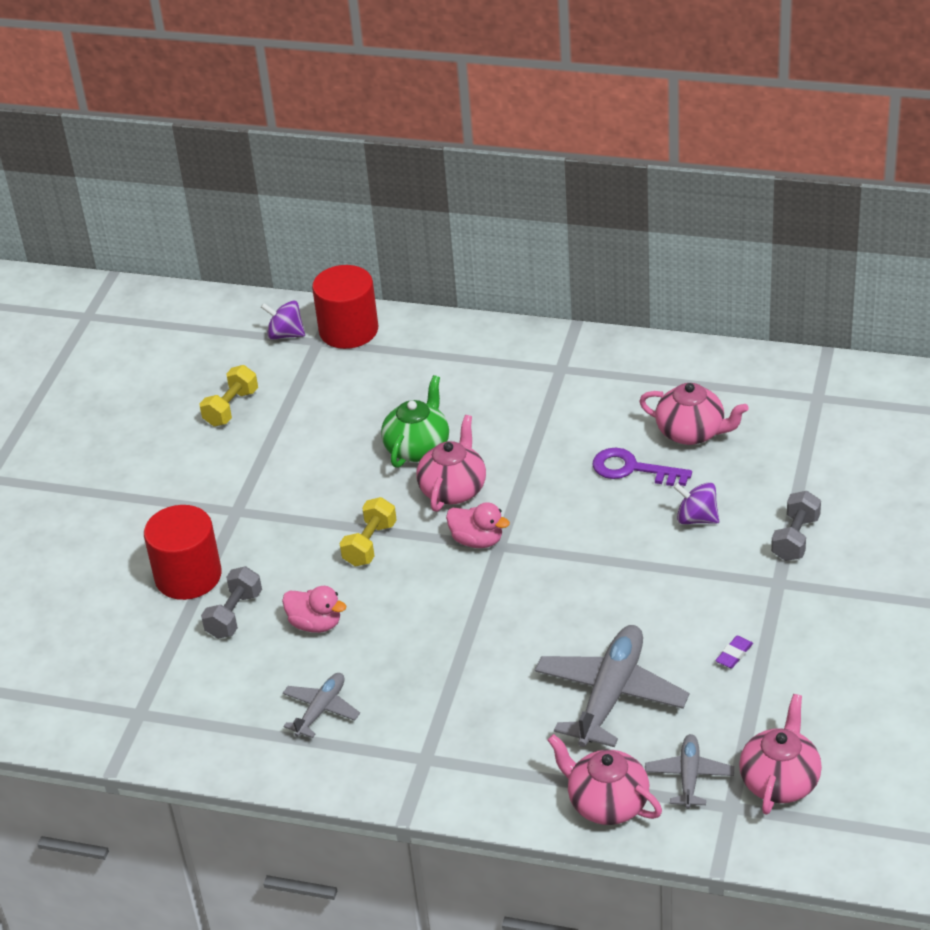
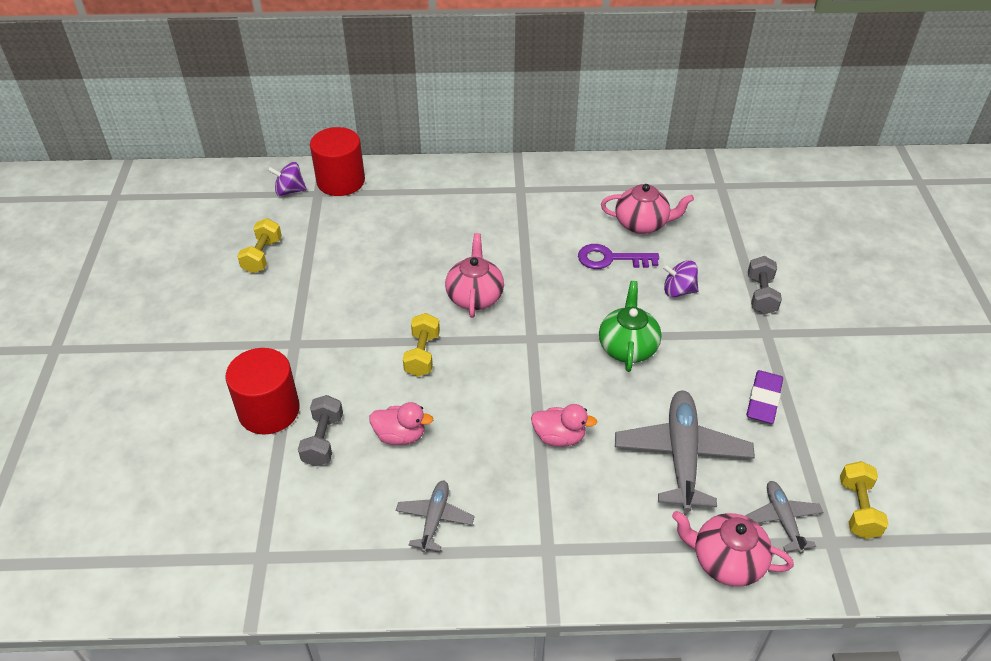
camera: 20 degrees left, 5 degrees up
(417, 448) = (432, 266): green teapot -> green teapot (627, 347)
(477, 540) = (512, 337): pink duck -> pink duck (559, 437)
(734, 654) = (763, 400): purple eraser -> purple eraser, size x1.81
(780, 781) = (858, 509): pink teapot -> yellow dumbbell

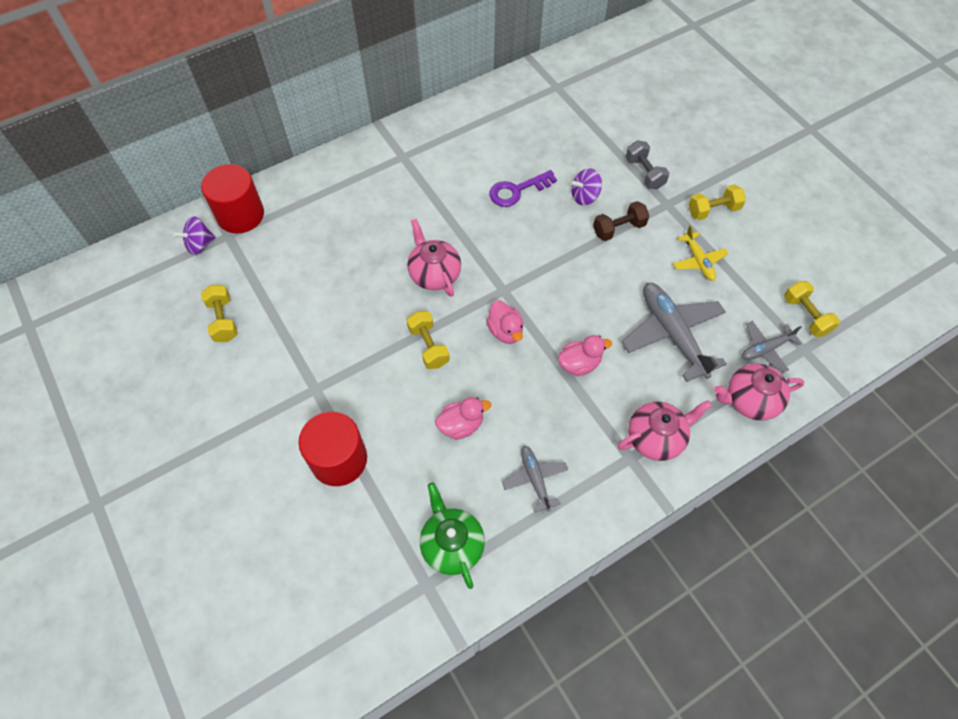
camera: 30 degrees left, 15 degrees up
(323, 440) = (403, 461): grey dumbbell -> none
(506, 374) = (505, 331): none -> pink duck
(627, 347) = (579, 263): green teapot -> green teapot (452, 544)
(642, 224) = (520, 148): pink teapot -> pink teapot (656, 437)
(694, 334) = (618, 229): none -> brown dumbbell
(763, 400) = (698, 261): purple eraser -> yellow plane
(782, 519) = (765, 349): grey plane -> grey plane turned 75 degrees counterclockwise
(816, 359) = (713, 210): none -> yellow dumbbell

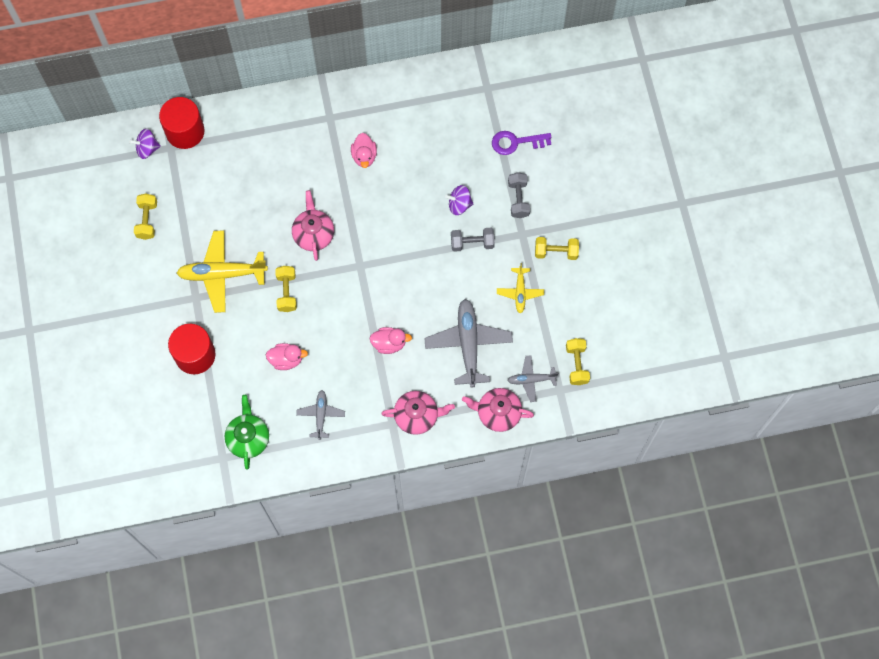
camera: 20 degrees right, 10 degrees up
(339, 351) = (222, 274): none -> yellow plane
(505, 331) = (347, 299): pink duck -> pink duck (364, 156)
(517, 191) = (407, 181): purple key -> purple key (516, 142)
(618, 229) = (472, 243): brown dumbbell -> grey dumbbell

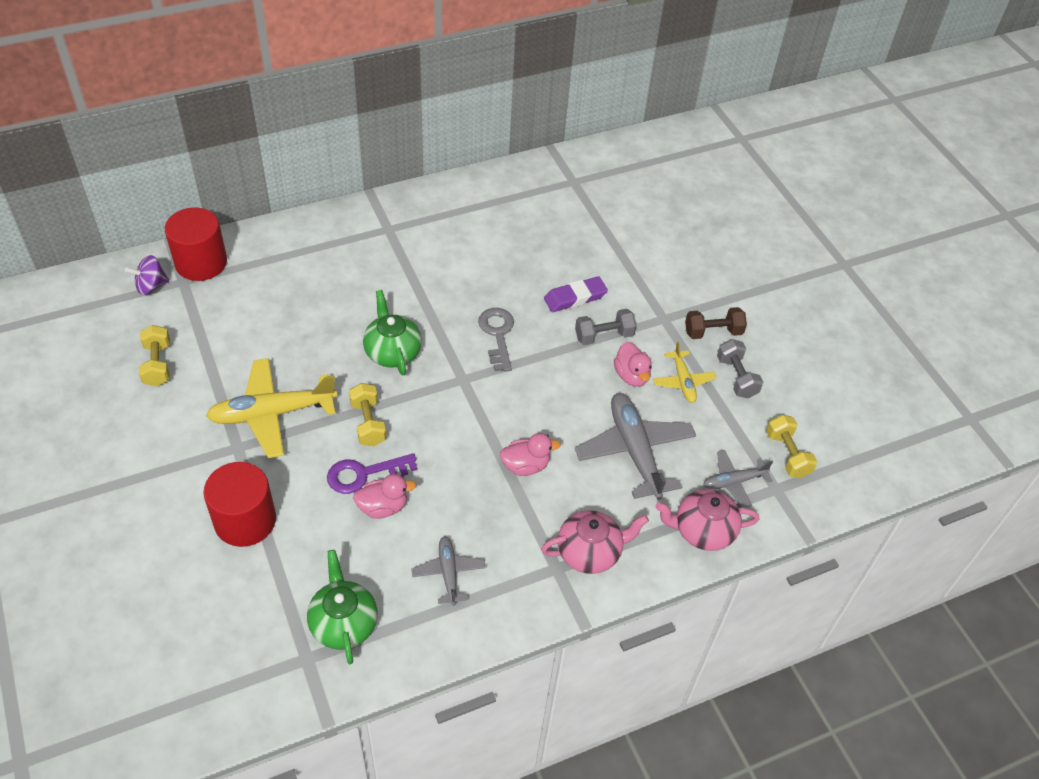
camera: 15 degrees left, 20 degrees down
(313, 234) = (392, 352): pink teapot -> green teapot
(364, 156) = (441, 262): pink duck -> pink duck (631, 376)
(393, 230) = (497, 334): none -> grey key
(459, 205) = (575, 297): purple spinning top -> purple eraser
(516, 142) = (625, 228): purple key -> purple key (364, 474)
(518, 199) = (647, 283): grey dumbbell -> grey dumbbell (736, 377)
(556, 252) = (713, 332): yellow dumbbell -> brown dumbbell

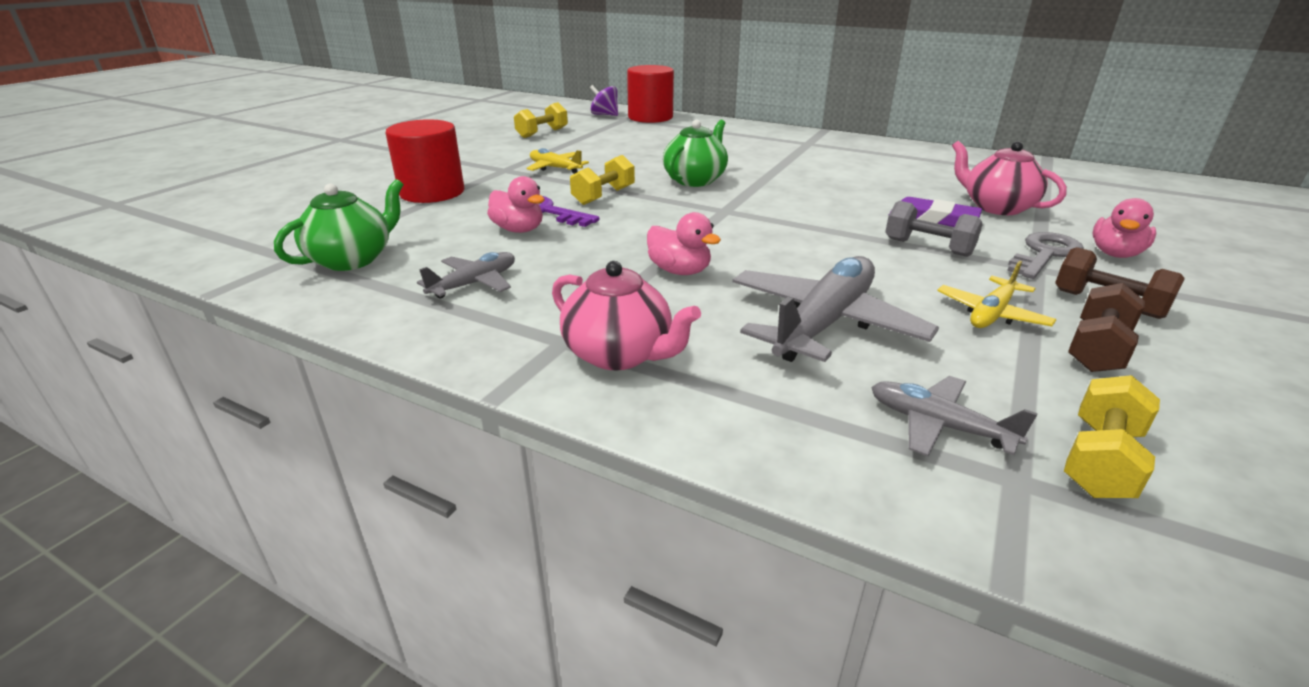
camera: 55 degrees right, 20 degrees down
(272, 413) = (555, 168): yellow plane -> yellow plane, size x0.55
(497, 334) = (805, 205): grey key -> grey key (1045, 254)
(631, 376) = (919, 280): pink duck -> pink duck (1115, 254)
(703, 531) = (801, 435): pink teapot -> pink teapot (996, 207)
(736, 377) = (1097, 349): grey dumbbell -> brown dumbbell

